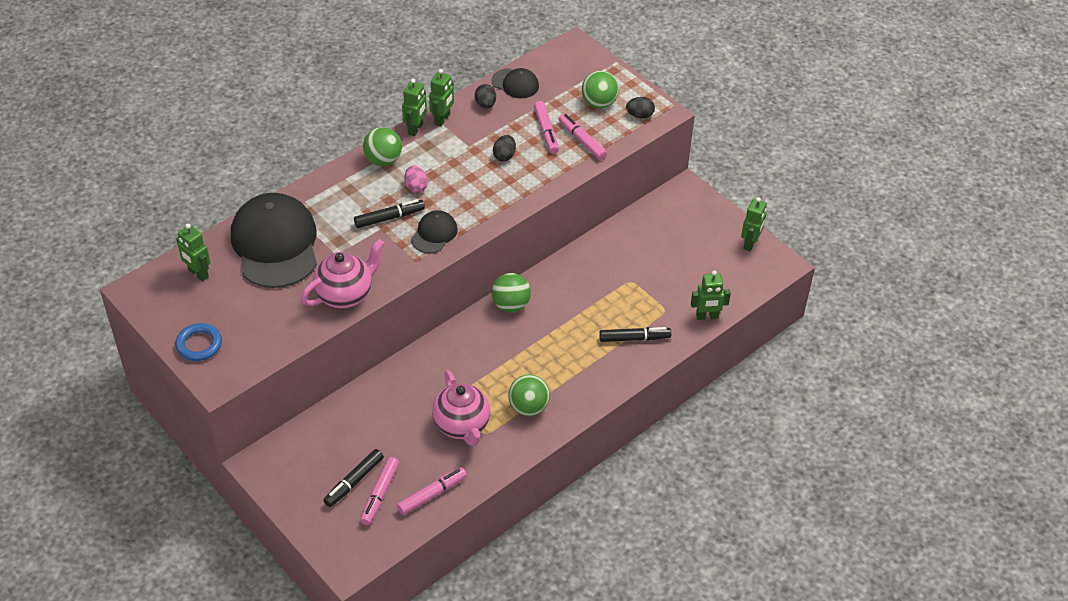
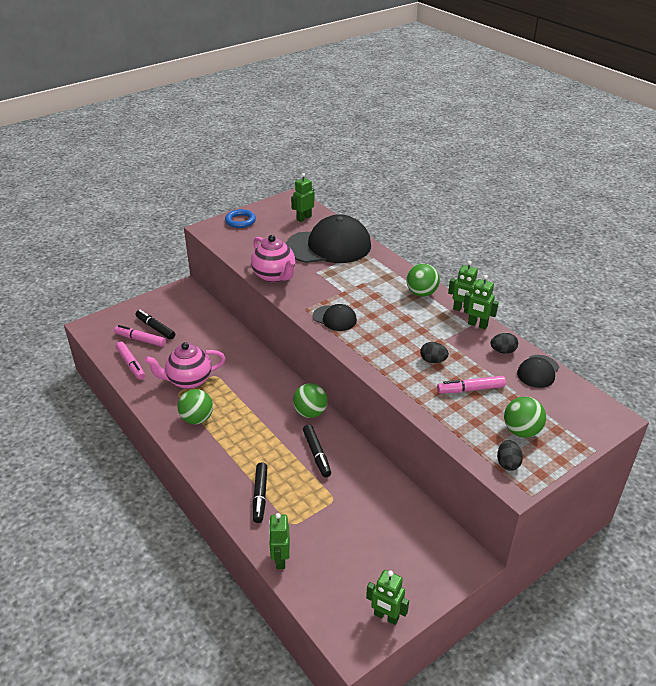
camera: 95 degrees right, 10 degrees down
(389, 218) = (354, 296): black marker -> black marker (317, 454)
(416, 187) = (390, 309): pink egg -> none
(582, 141) = (460, 414): pink marker -> none

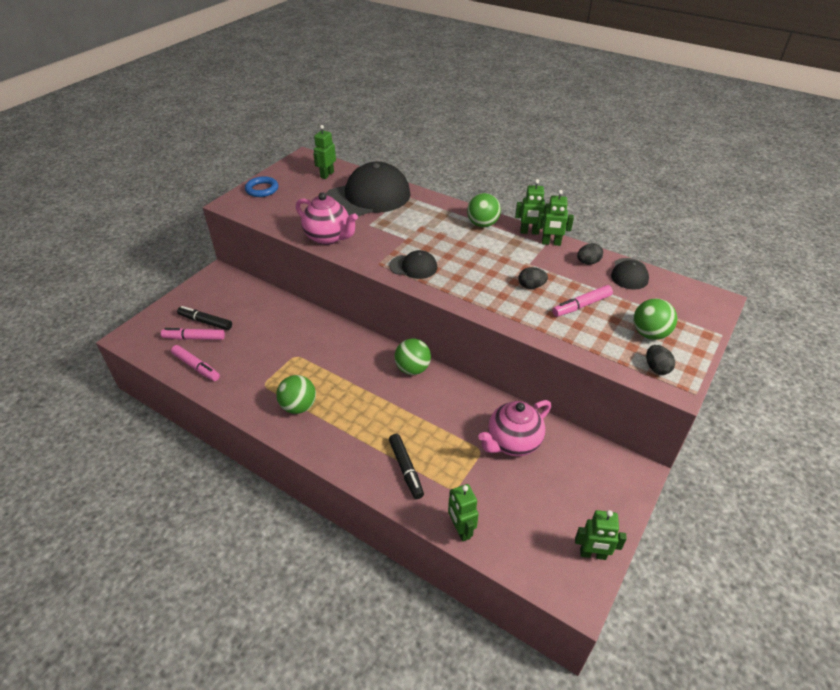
camera: 20 degrees left, 5 degrees up
(189, 380) = (269, 368): pink teapot -> pink teapot (512, 443)
(317, 454) = (440, 409): black marker -> none

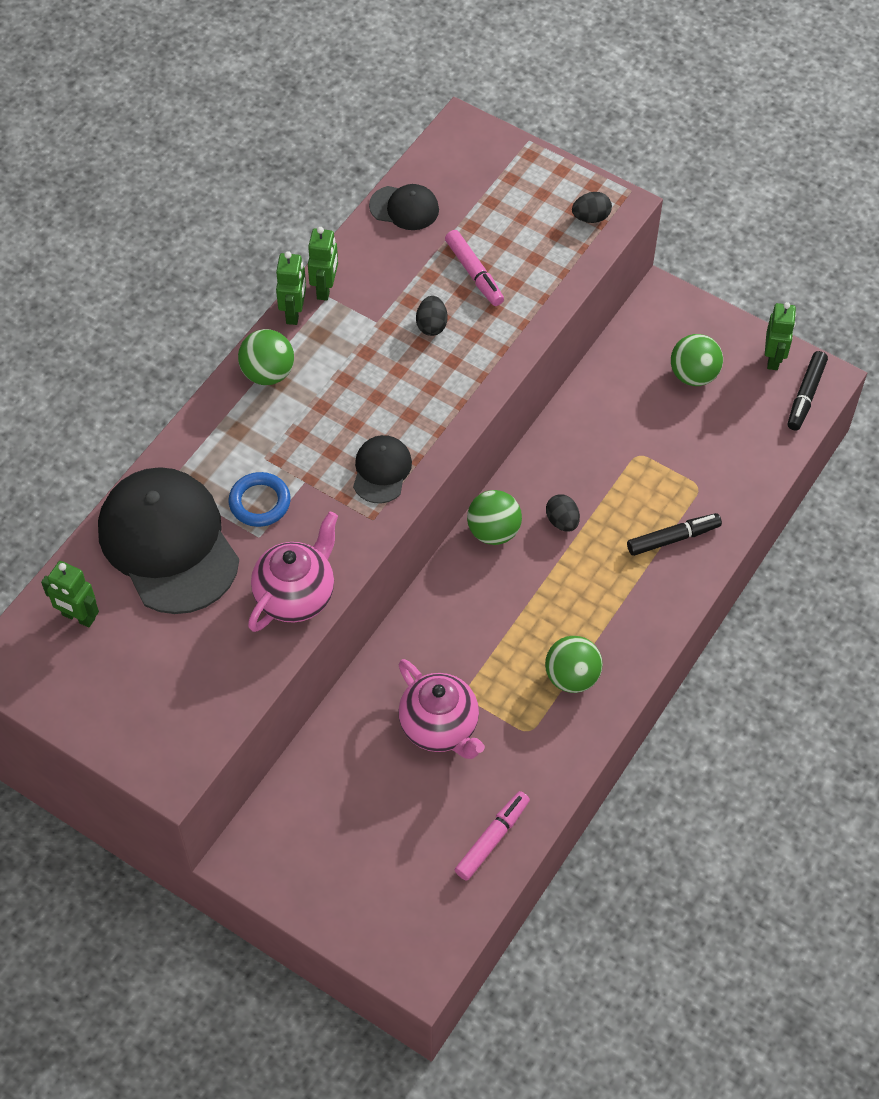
camera: 90 degrees left, 15 degrees up
(194, 338) = (423, 858): pink marker -> none
(205, 322) = (382, 849): black marker -> black marker (805, 395)
(262, 189) = (124, 726): blue ring -> blue ring (260, 502)
(461, 530) = (755, 481): green robot -> none
(512, 443) = (625, 418): pink teapot -> pink teapot (440, 727)
(588, 262) = (376, 251): black egg -> black egg (562, 521)
(649, 334) = (529, 211): green ball -> green ball (693, 375)

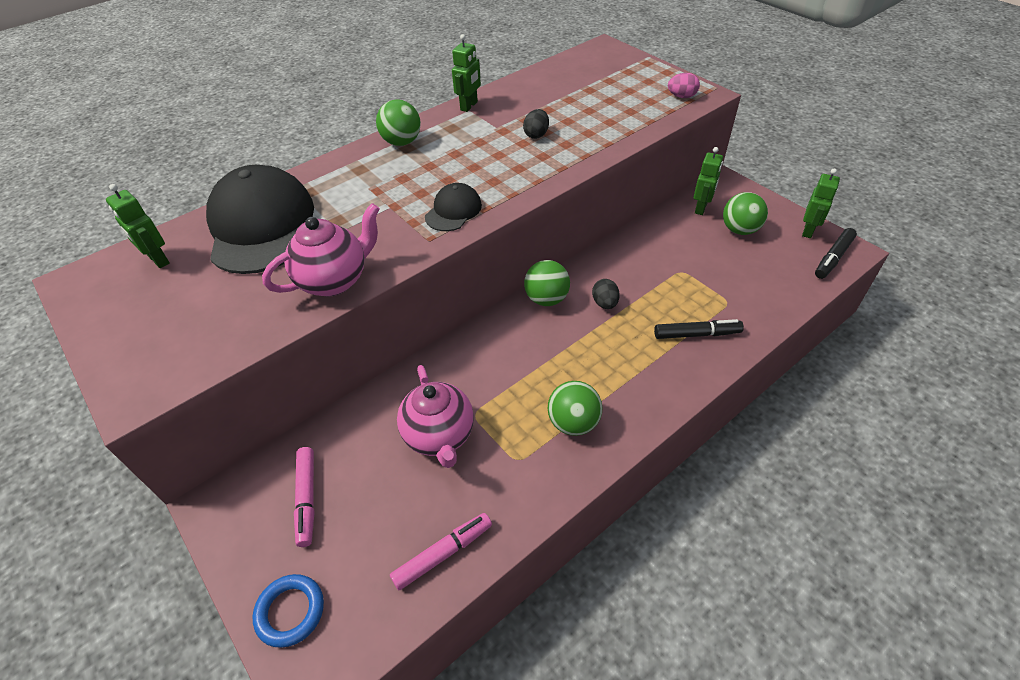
camera: 20 degrees right, 10 degrees down
(260, 502) = (347, 213): blue ring -> blue ring (290, 611)
(294, 313) = (440, 115): green robot -> green robot (701, 208)
(404, 208) = (546, 76): black cap -> none
(474, 273) = (581, 113): pink marker -> pink marker (307, 499)
(591, 217) = (681, 96): black egg -> pink egg

